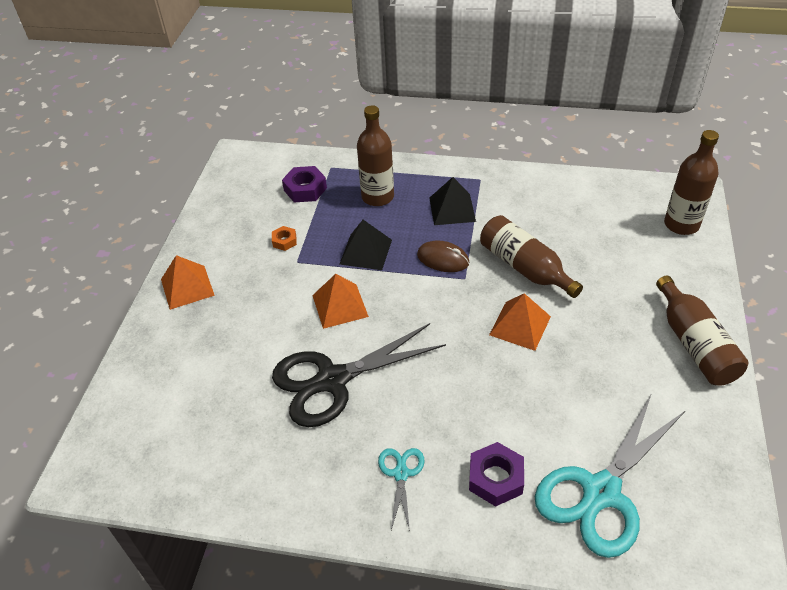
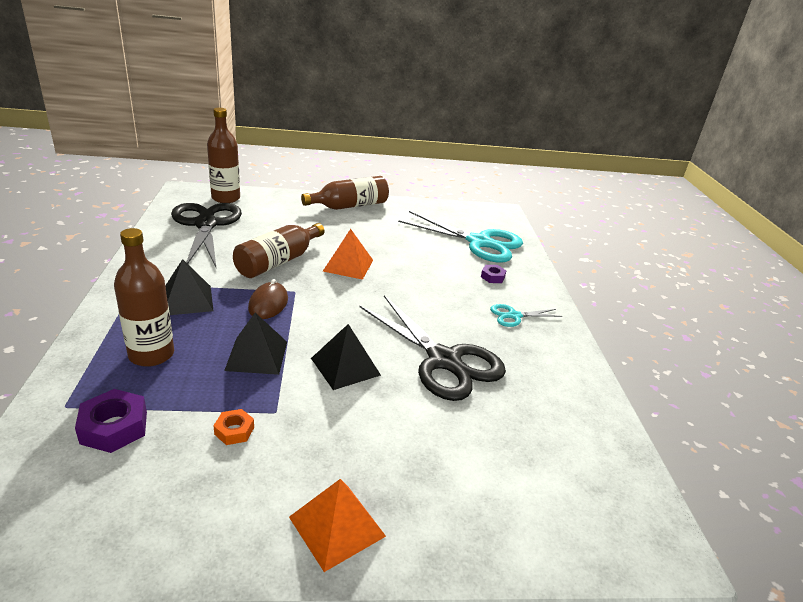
camera: 110 degrees left, 15 degrees down
(340, 306) = (345, 366): orange pyramid -> black pyramid
(496, 478) = (492, 277): purple nut -> purple nut, size x0.59
(604, 212) = (206, 224): none -> black scissors

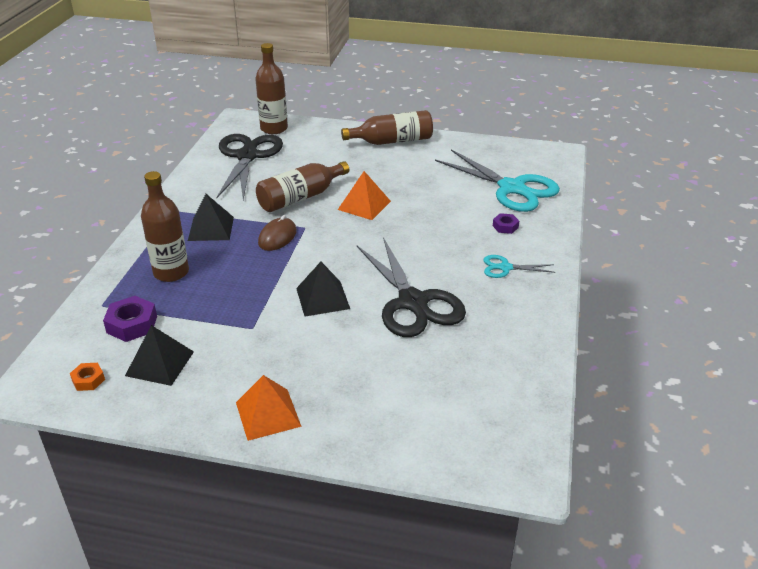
camera: 20 degrees right, 5 degrees up
(234, 431) = (216, 338): orange nut -> orange nut (88, 380)
(256, 355) = (252, 281): black pyramid -> black pyramid (159, 363)

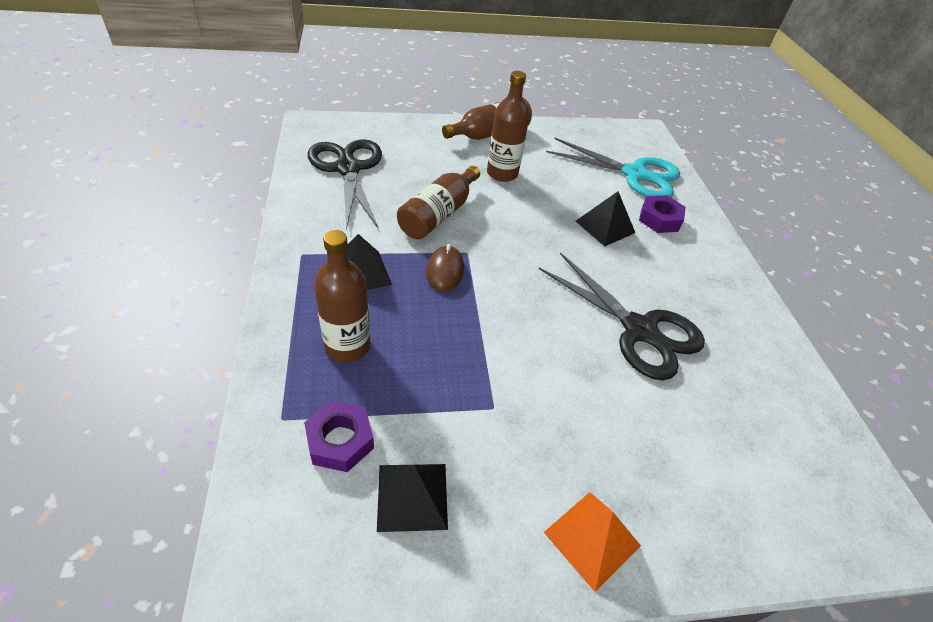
camera: 25 degrees left, 10 degrees up
(88, 380) = (329, 555): orange nut -> none
(274, 129) = (357, 131): brown bottle -> brown bottle (502, 173)
(323, 298) = (545, 345): black pyramid -> black pyramid (605, 226)
(364, 205) = (511, 214): orange pyramid -> none
(505, 226) = (659, 219): purple nut -> purple nut, size x1.71
(505, 268) = (693, 268): turquoise scissors -> none

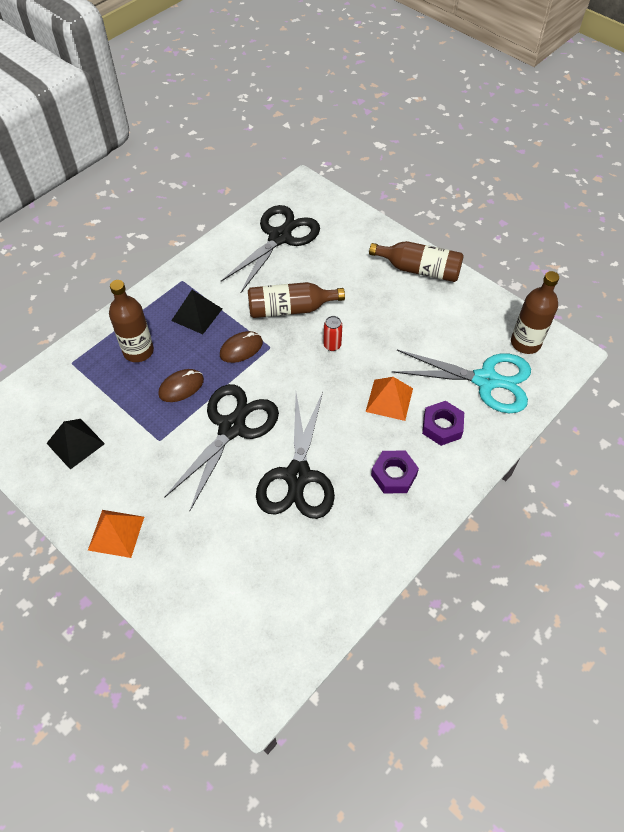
camera: 55 degrees right, 10 degrees up
(340, 441) = (80, 393): purple nut -> purple nut (394, 475)
(440, 343) = (181, 387): none -> brown mouse
(502, 173) = (378, 308): brown bottle -> brown bottle (525, 343)
(511, 218) = (332, 345): none -> red can
(536, 339) = (232, 428): none -> black scissors
(605, 226) = (389, 399): black pyramid -> orange pyramid
(634, 174) = (485, 380): turquoise scissors -> turquoise scissors turned 60 degrees counterclockwise

